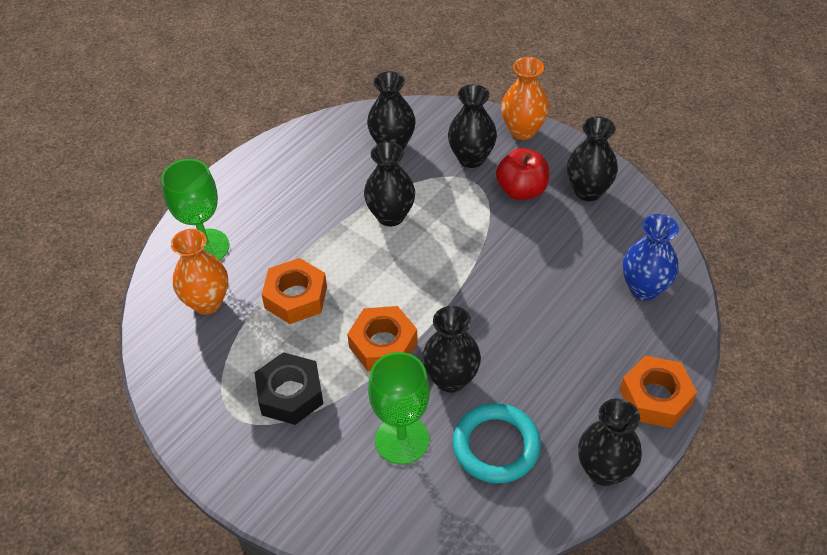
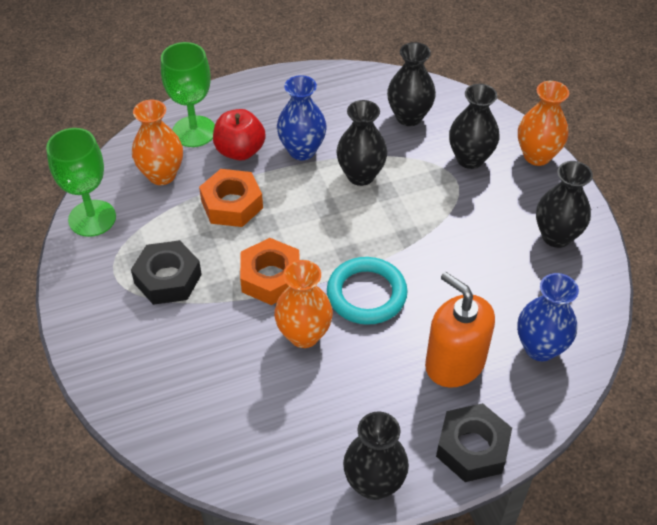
camera: 30 degrees right, 0 degrees up
(321, 218) = (302, 150): none -> blue vase
(402, 440) = (225, 362): green goblet -> green goblet (92, 218)
(451, 379) = (304, 335): black vase -> orange vase
(496, 446) = (297, 410): turquoise ring -> turquoise ring (366, 294)
(521, 190) = (494, 207): red apple -> red apple (240, 151)
(590, 336) = (454, 363): none -> orange soap dispenser
(655, 397) = (472, 448): orange nut -> black nut

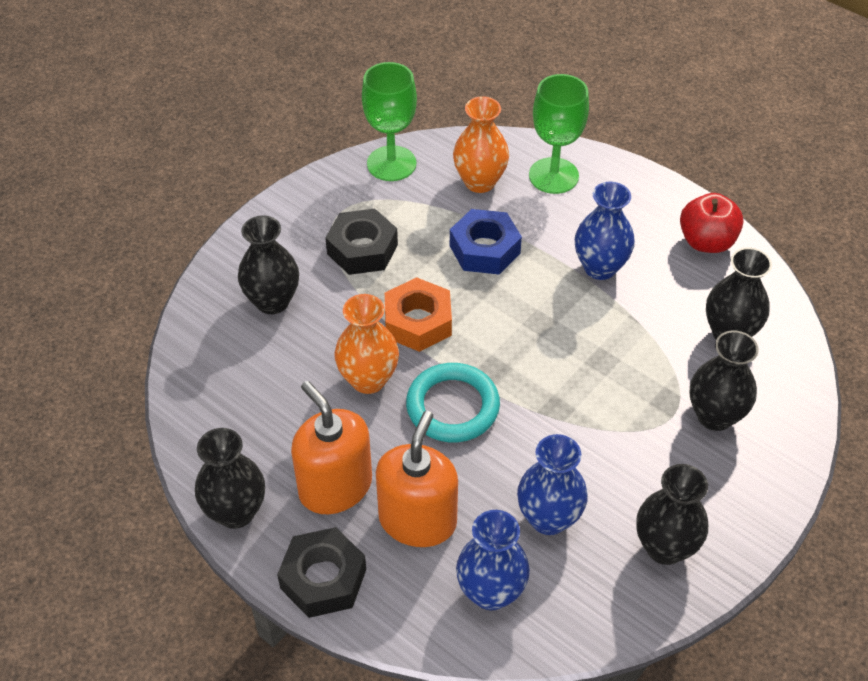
camera: 60 degrees right, 0 degrees up
(232, 204) = (484, 249): orange nut -> blue nut
(240, 151) = (558, 221): red apple -> red apple (706, 242)
(360, 175) = (606, 330): black vase -> black vase (272, 301)
(392, 402) = (335, 486): none -> orange soap dispenser
(498, 285) = (548, 518): none -> blue vase
(537, 156) = (777, 479): orange vase -> none

